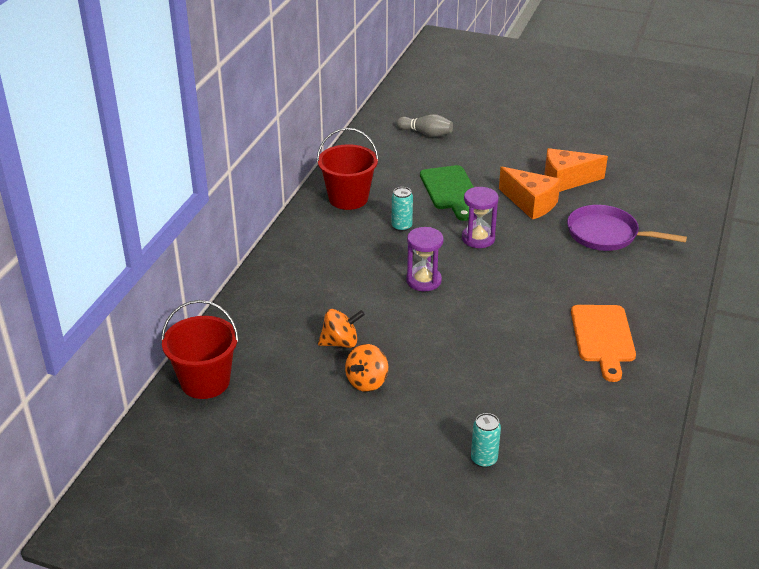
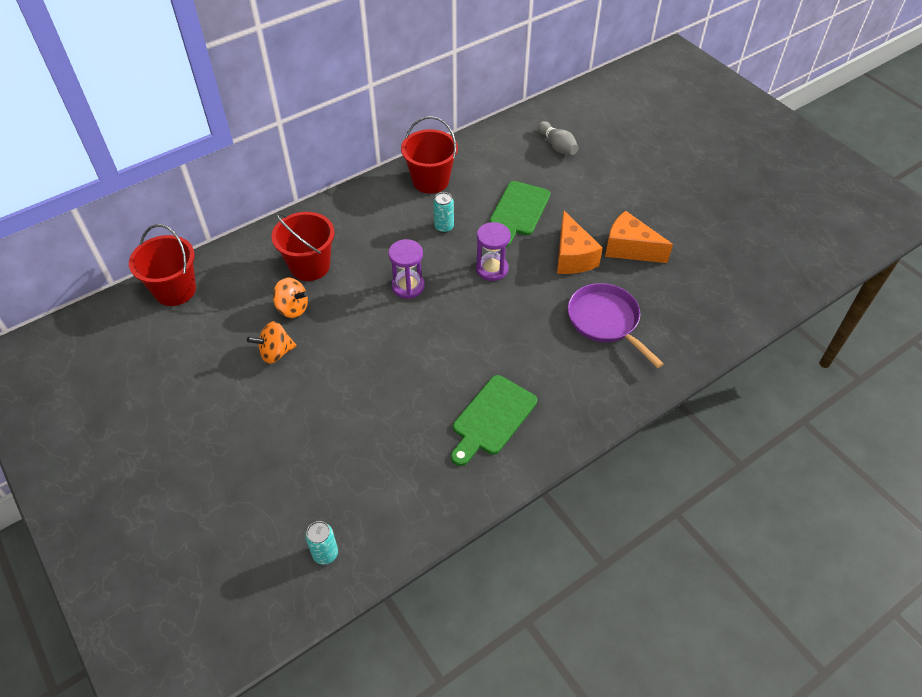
camera: 35 degrees right, 15 degrees up
(316, 305) = (310, 266): none -> red bucket
(484, 459) = (285, 470): turquoise can -> turquoise can (325, 553)
(603, 337) = (492, 418): orange cutting board -> green cutting board

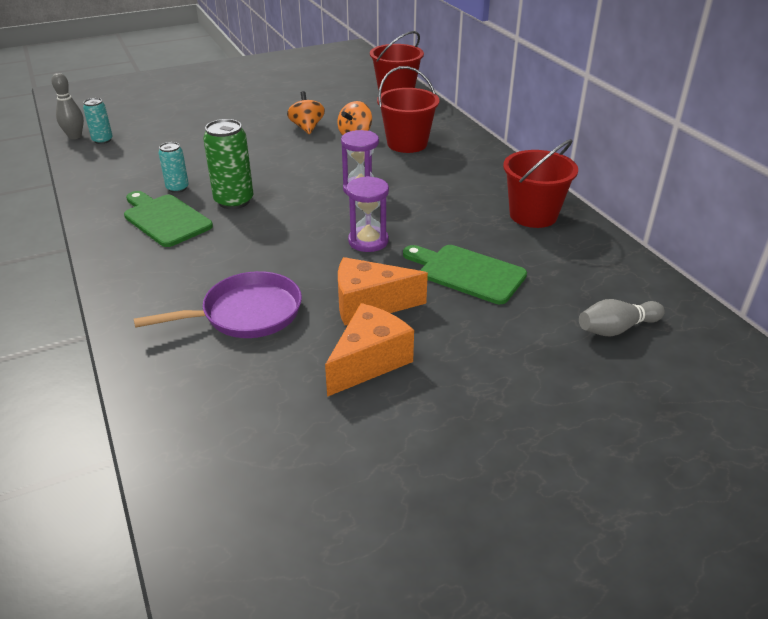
camera: 100 degrees right, 15 degrees down
(316, 594) = (75, 136): none -> grey bowling pin
(444, 227) = (447, 217): turquoise can -> turquoise can (177, 188)
(448, 374) = (234, 201): none -> green can

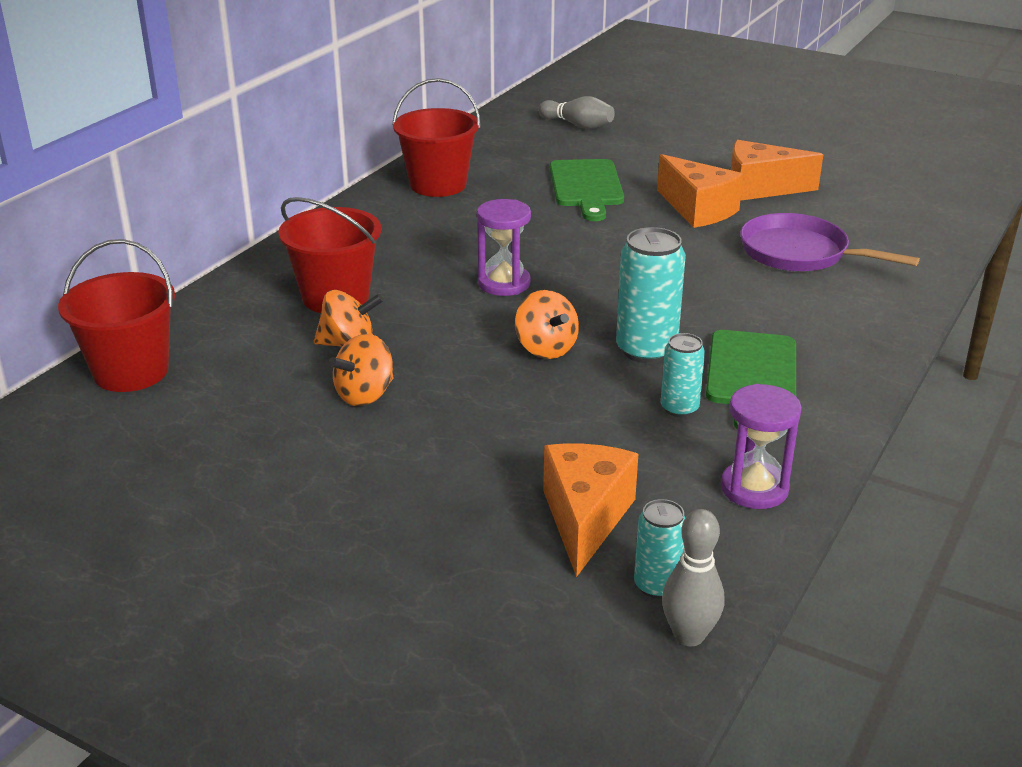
camera: 125 degrees left, 5 degrees down
(156, 141) = (585, 518): none -> orange cheese
(234, 201) = (646, 350): green can -> turquoise can
(278, 176) = (546, 348): none -> orange spinning top
(368, 241) = (604, 242): purple hourglass -> purple hourglass (754, 488)

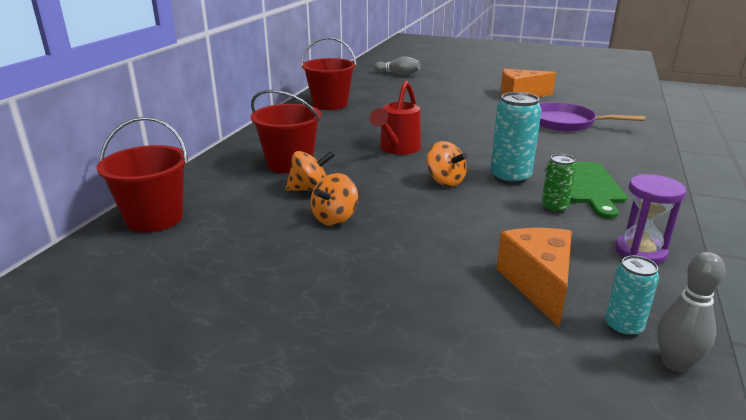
camera: 10 degrees left, 5 degrees down
(504, 283) = (397, 149): purple hourglass -> red watering can
(586, 187) = (420, 100): green cutting board -> none
(679, 408) = (554, 208): turquoise can -> green can
(698, 209) = (492, 107): orange cheese -> none

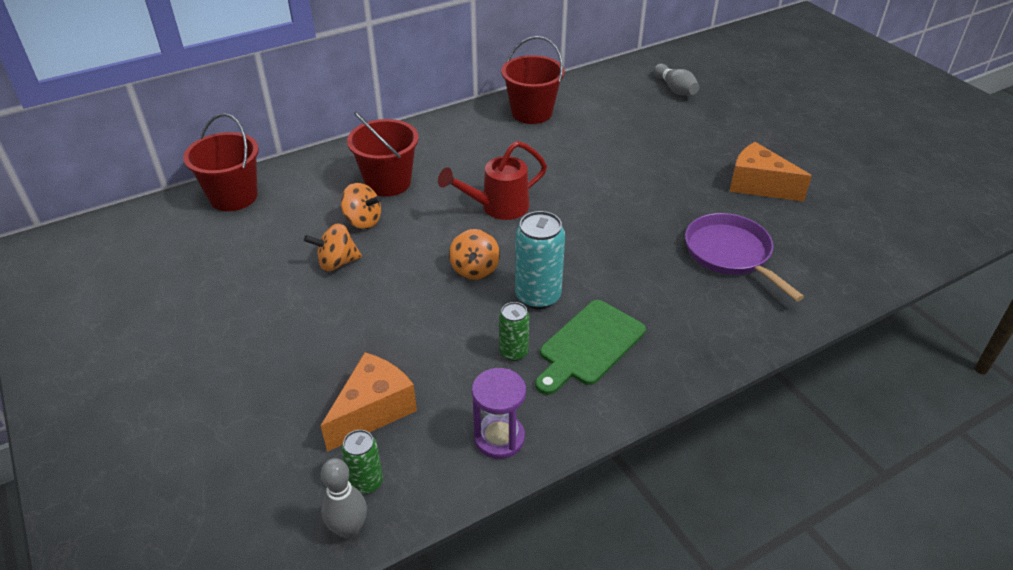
camera: 40 degrees right, 15 degrees up
(623, 327) = (366, 482): turquoise can -> green can

